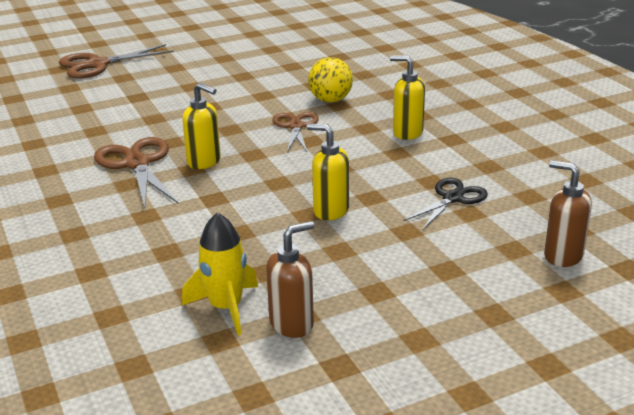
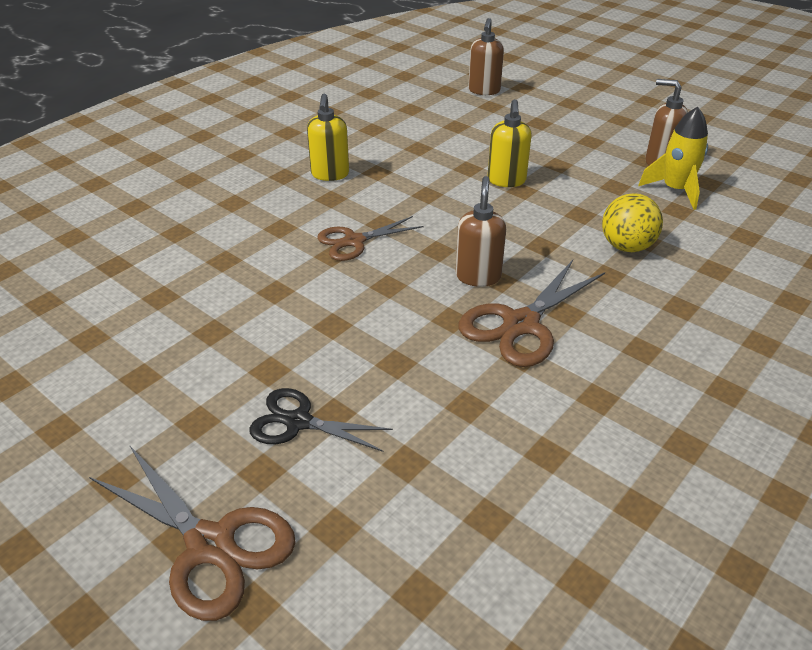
camera: 115 degrees left, 10 degrees up
(204, 162) = (478, 276): yellow soap dispenser -> brown soap dispenser
(330, 100) = (269, 236): yellow ball -> yellow ball (626, 247)
(452, 198) = (440, 135): black scissors -> black scissors (298, 422)

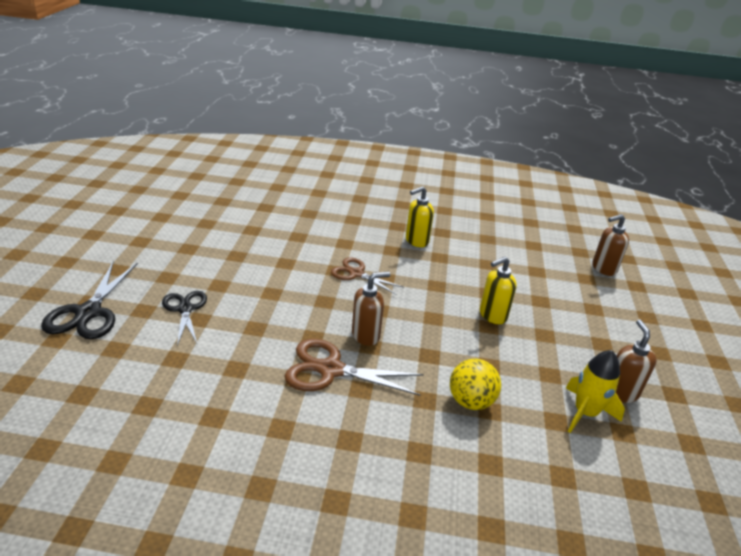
camera: 55 degrees right, 5 degrees down
(210, 544) = (88, 312): brown scissors -> black scissors

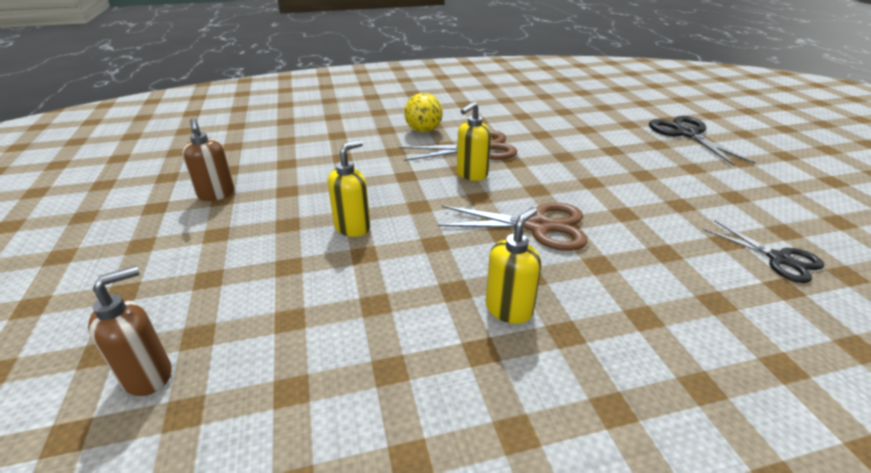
camera: 160 degrees right, 0 degrees up
(185, 309) = (633, 152): black scissors -> black scissors (779, 259)
(356, 274) = (538, 226): brown scissors -> brown scissors, size x1.50
(366, 335) = (471, 174): brown soap dispenser -> yellow soap dispenser
(470, 401) = (358, 158): yellow ball -> yellow ball (423, 130)
(585, 413) = (258, 173): yellow rocket -> none

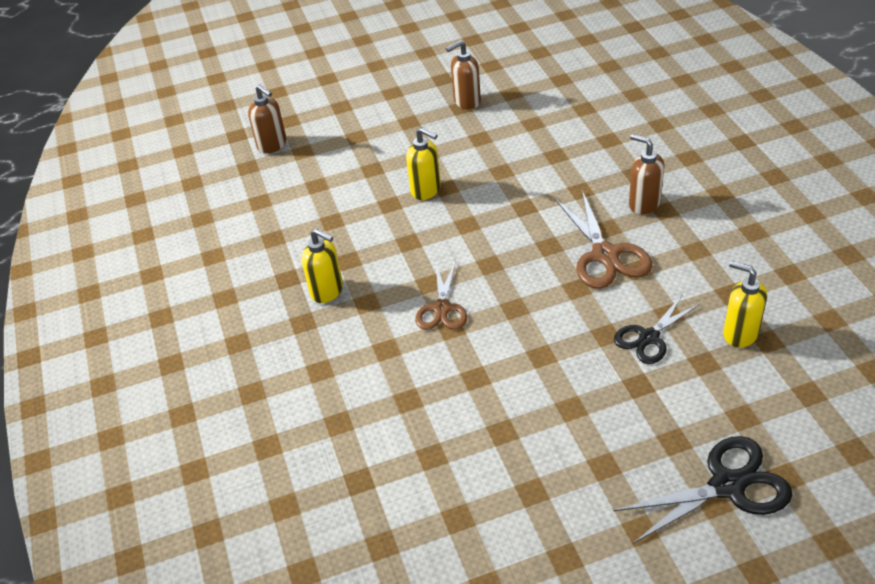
camera: 90 degrees right, 10 degrees up
(423, 130) = (644, 204): yellow ball -> brown soap dispenser
(471, 174) = (537, 255): yellow soap dispenser -> yellow soap dispenser (740, 334)
(538, 226) = (442, 308): brown scissors -> brown scissors, size x0.66
(779, 259) = (404, 493): black scissors -> black scissors (649, 337)

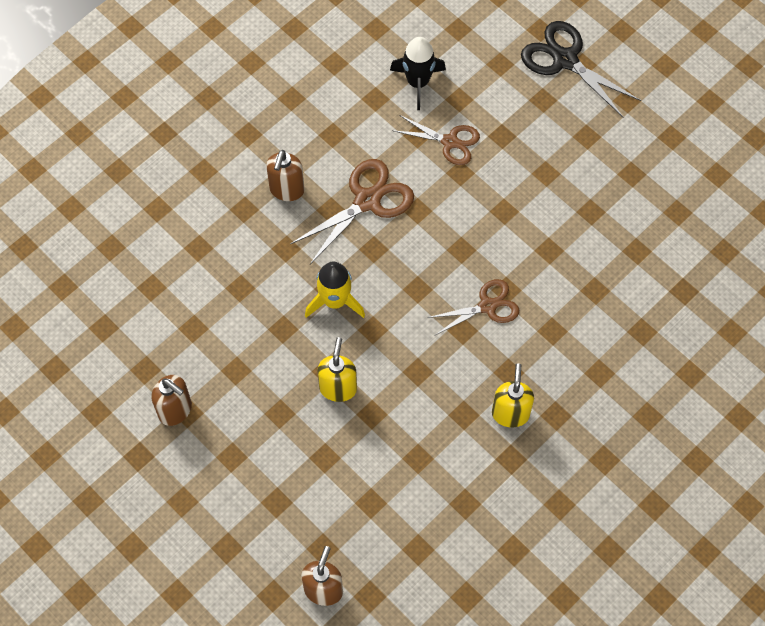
camera: 120 degrees left, 20 degrees up
(509, 208) = (335, 301): none -> yellow rocket
(649, 337) = (450, 142): black scissors -> brown scissors
(740, 334) = (418, 82): yellow soap dispenser -> black rocket

